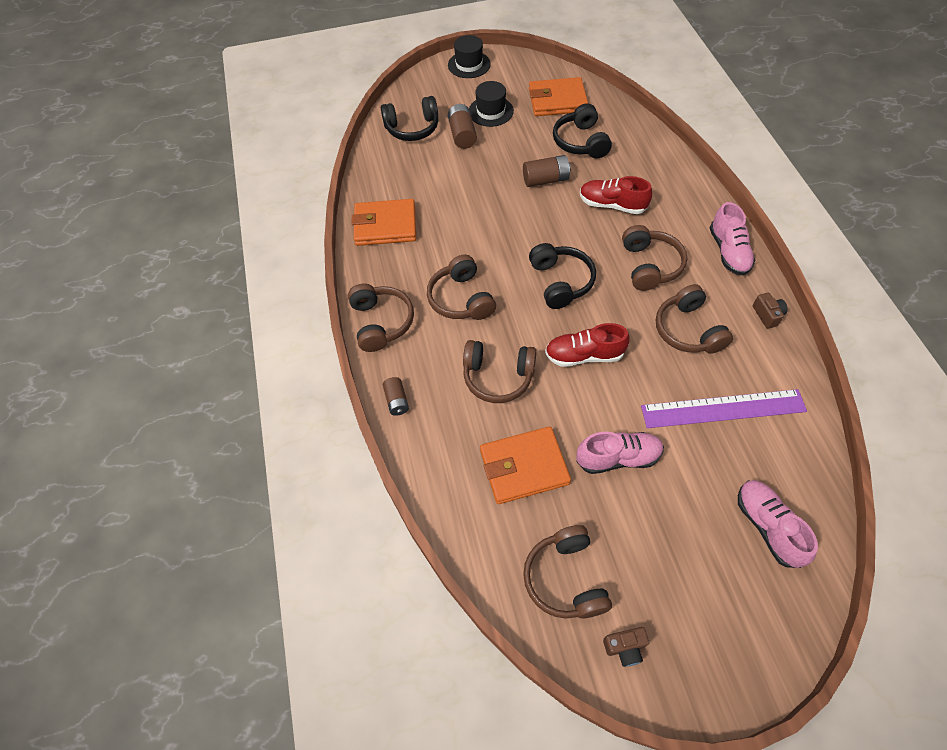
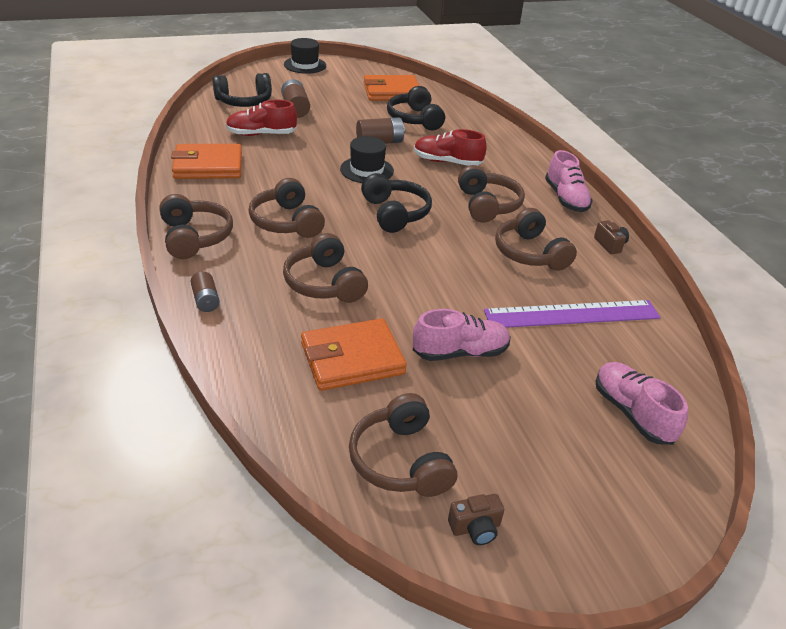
camera: 10 degrees left, 20 degrees down
(491, 111) = (325, 95): black hat -> black hat (367, 170)
(498, 376) = (324, 283): brown headphones -> brown headphones turned 60 degrees clockwise
(584, 355) = (420, 269): red shoe -> red shoe (261, 134)

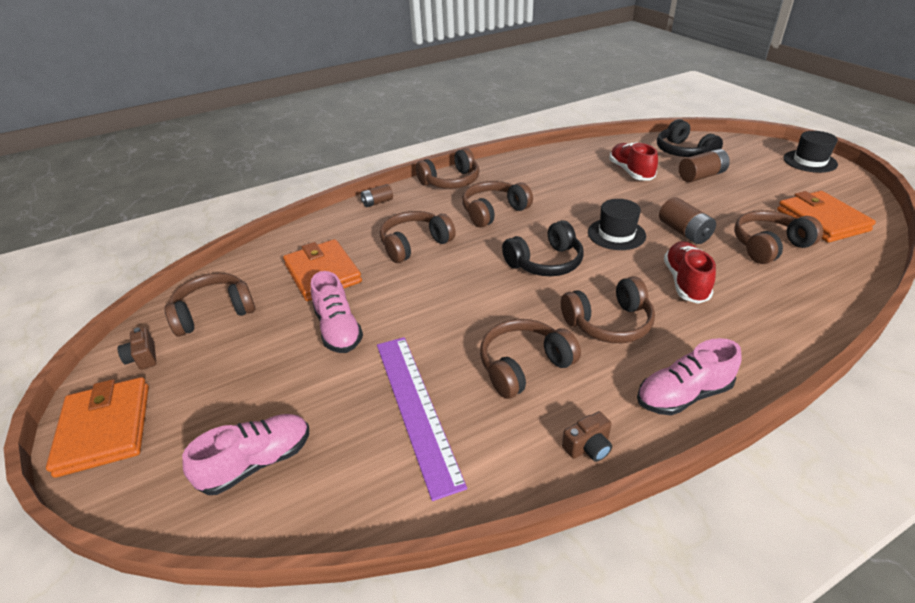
camera: 85 degrees right, 0 degrees up
(208, 166) = (554, 163): orange wallet -> orange wallet (105, 429)
(415, 119) = (769, 246): black headphones -> brown headphones

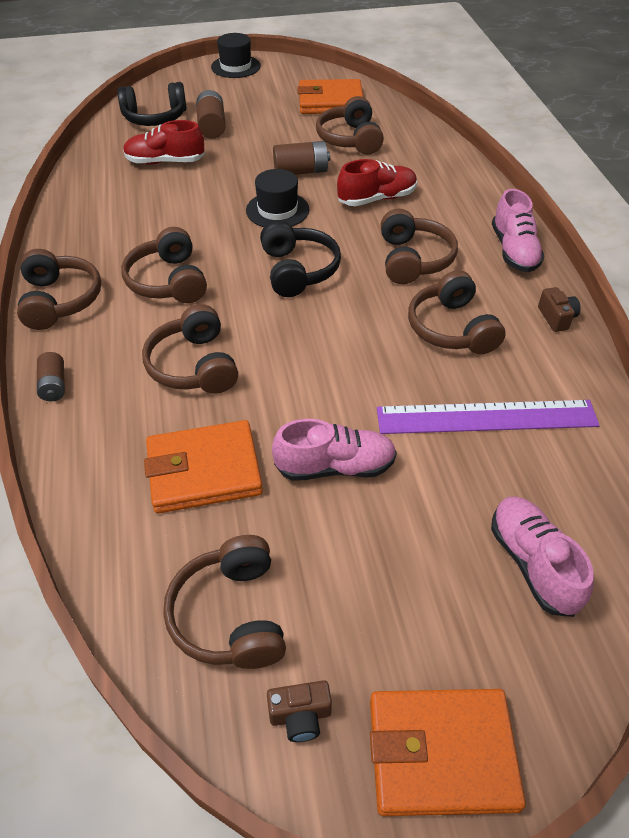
camera: 75 degrees left, 10 degrees up
(685, 282) = (377, 199): red shoe -> red shoe turned 135 degrees clockwise

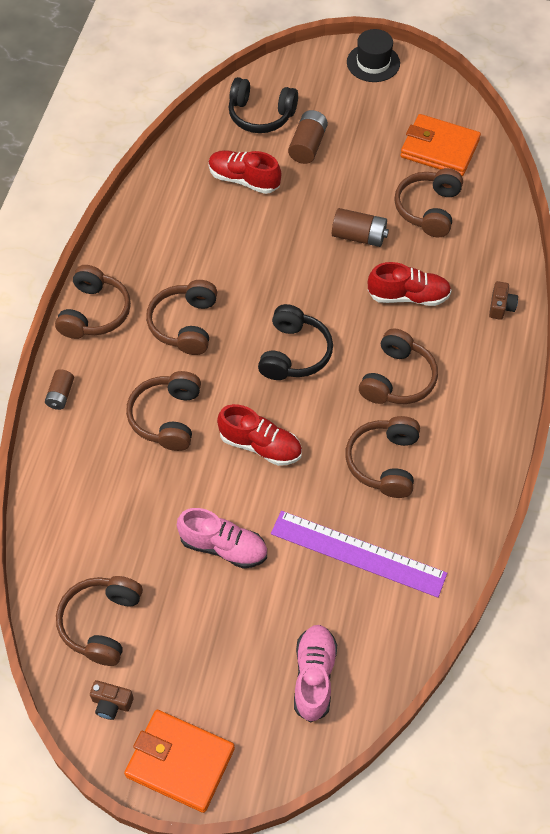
camera: 25 degrees right, 10 degrees up
(204, 471) = (133, 511): orange wallet -> none
(277, 210) = (313, 277): black hat -> none
(314, 356) = (260, 445): none -> red shoe
(514, 251) = (492, 403): pink shoe -> none
(556, 318) = (478, 487): brown camera -> brown camera (501, 307)

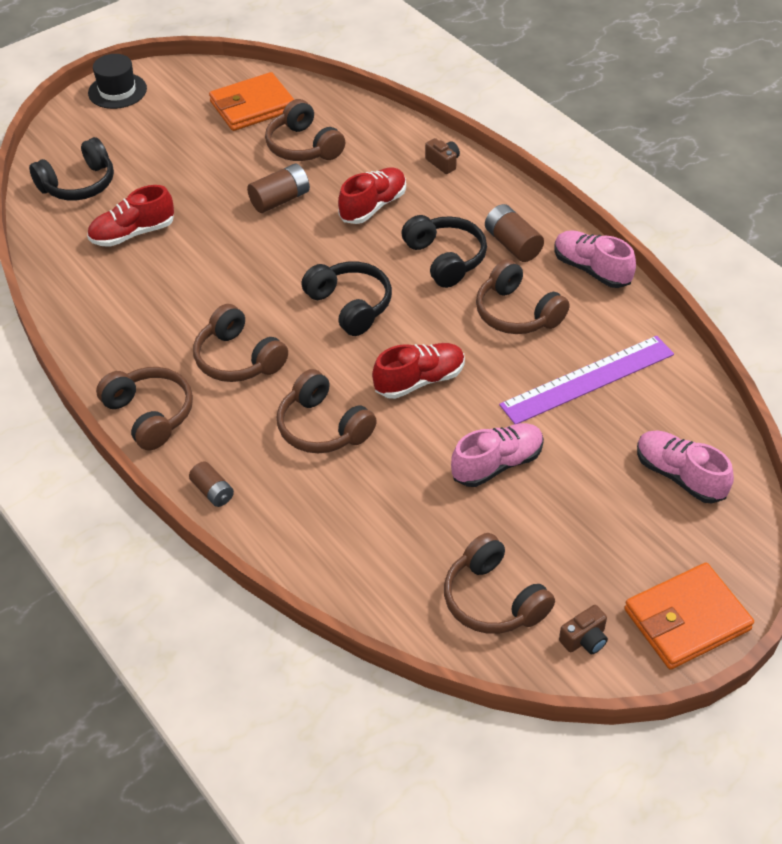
camera: 50 degrees left, 10 degrees down
(307, 146) = (149, 175): brown battery -> brown battery (512, 244)
(397, 379) = (445, 259): brown headphones -> black headphones
(479, 482) = (591, 269): none -> pink shoe

